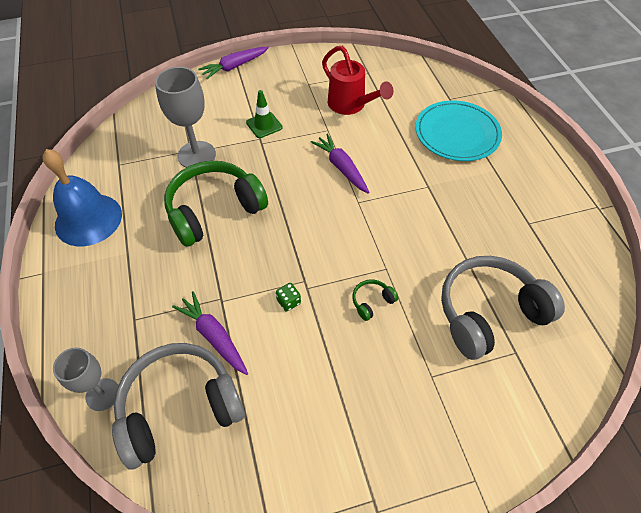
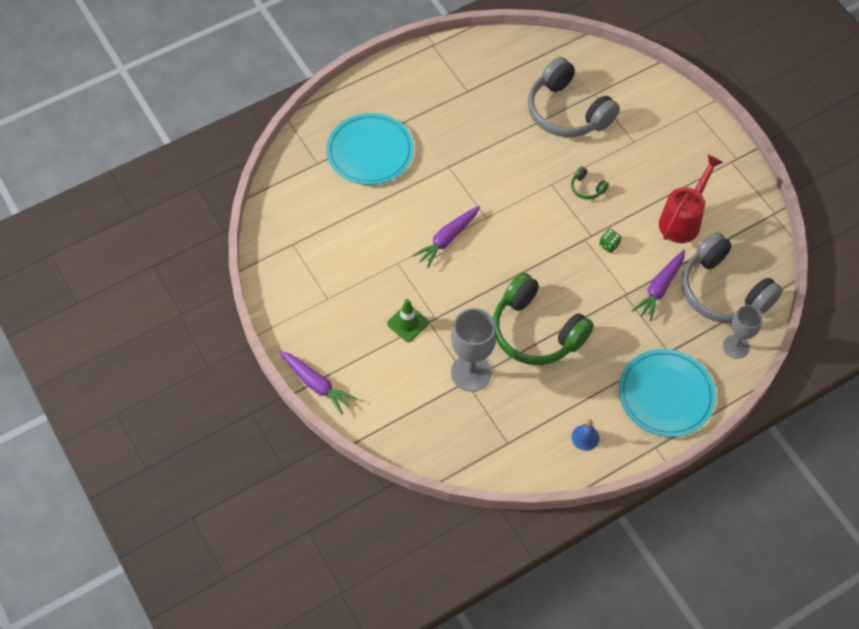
camera: 105 degrees left, 5 degrees up
(88, 219) = (585, 437): blue bell -> blue bell, size x0.42
(89, 300) = (666, 394): none -> turquoise plate
(350, 105) = (353, 250): red watering can -> red watering can (683, 220)

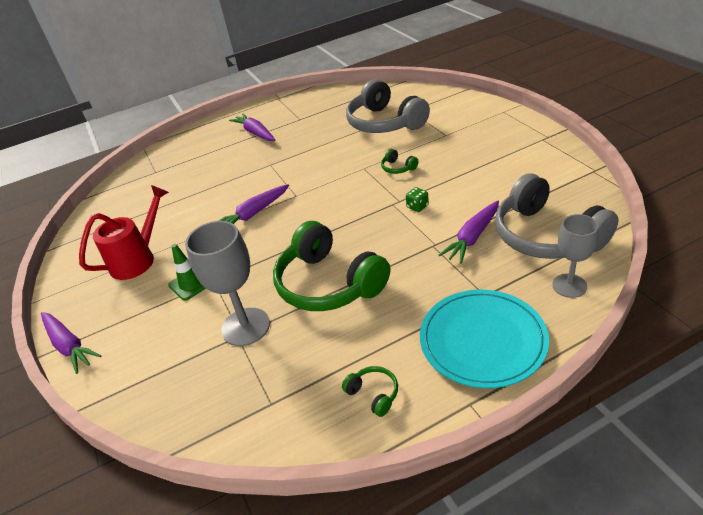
camera: 10 degrees right, 20 degrees down
(370, 151) = (204, 161): turquoise plate -> none
(419, 109) = (255, 133): none -> purple carrot
(585, 437) = (373, 394): blue bell -> green headphones
(683, 220) = (496, 182): red watering can -> red watering can (137, 259)

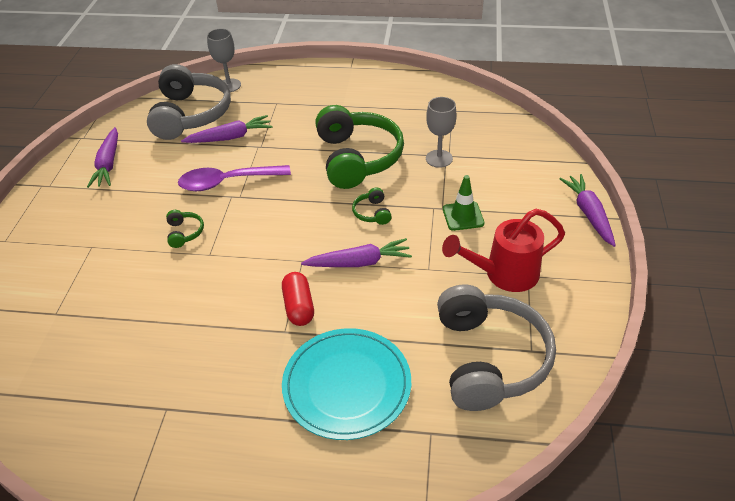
camera: 150 degrees left, 5 degrees up
(245, 327) = (439, 158): grey goblet -> grey goblet, size x0.65
(255, 133) = (244, 423): purple carrot -> purple carrot (108, 164)
(273, 176) = (299, 307): none -> red capsule
(373, 394) = (392, 90): green headphones -> green headphones (372, 213)
(385, 123) = (104, 312): grey headphones -> grey headphones (489, 358)
(417, 206) = (227, 182): green dice -> purple spoon
(482, 340) = (309, 85): turquoise plate -> turquoise plate (347, 385)

